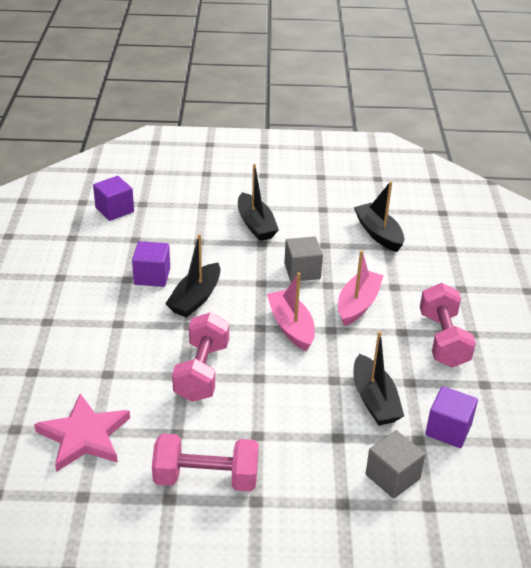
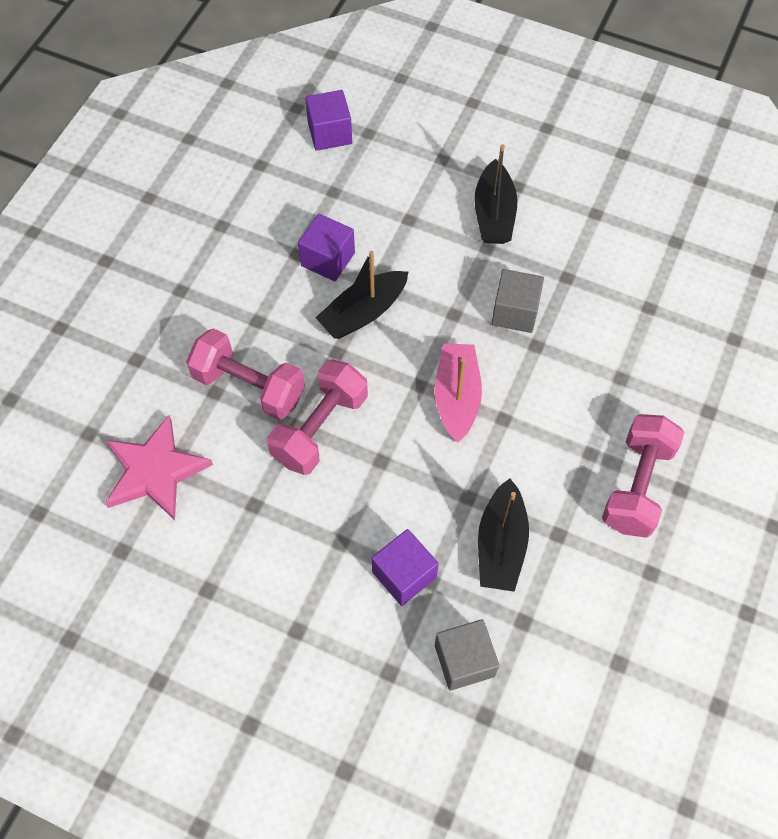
camera: 25 degrees right, 25 degrees up
(206, 478) = (258, 579): pink dumbbell -> pink dumbbell (249, 386)
(358, 304) = (557, 391): pink boat -> none
(378, 234) = (648, 281): black boat -> none
(448, 429) = (567, 621): purple cube -> purple cube (404, 574)

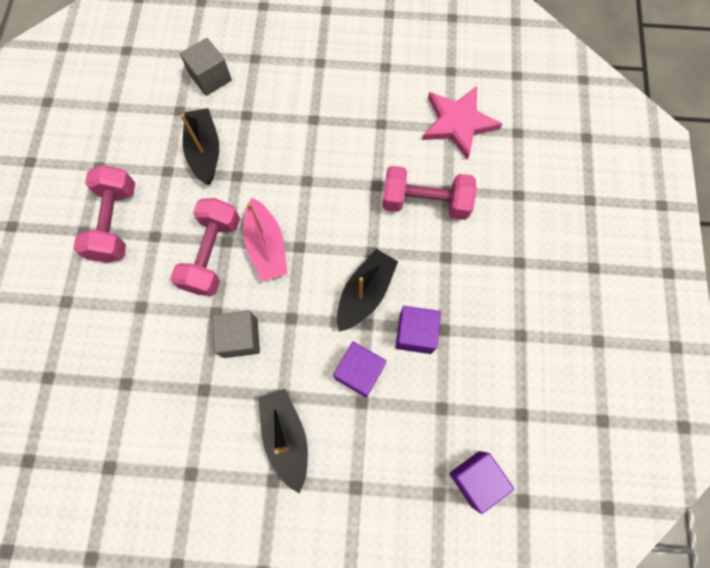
camera: 160 degrees right, 10 degrees up
(320, 428) = (359, 189): pink dumbbell -> pink dumbbell (212, 254)
(404, 574) = (264, 113): purple cube -> purple cube (359, 372)

